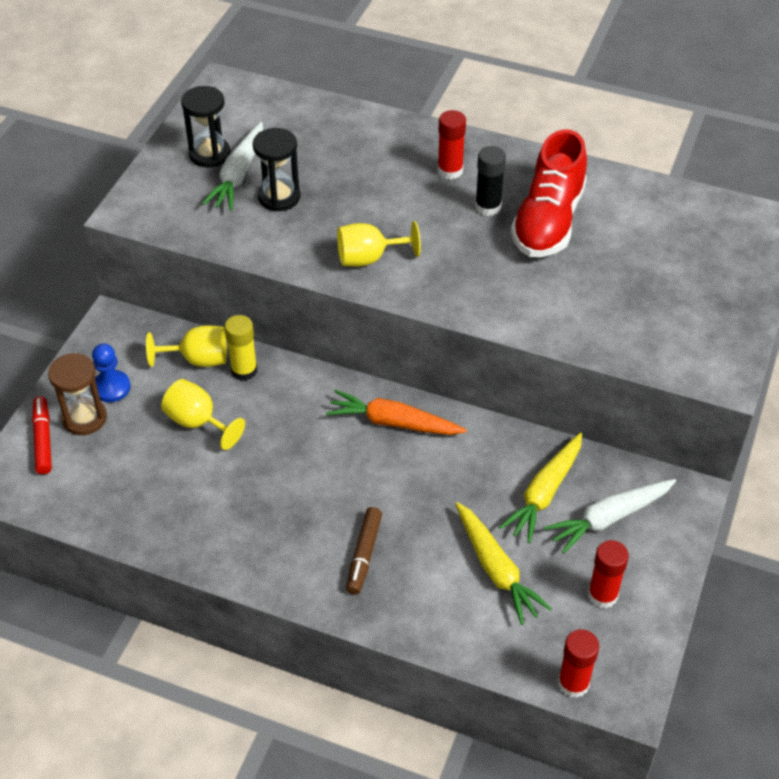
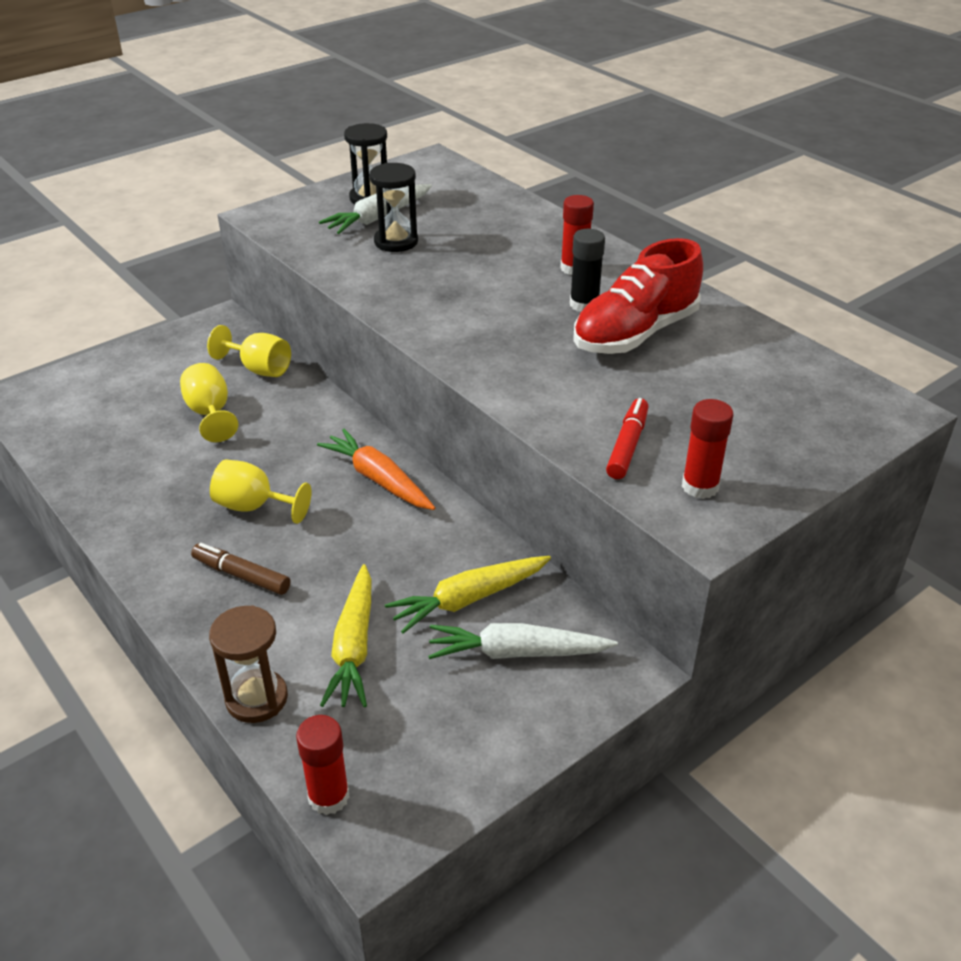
camera: 30 degrees right, 10 degrees down
(43, 440) = (79, 380): red marker -> red marker (627, 446)
(84, 418) = (126, 377): brown hourglass -> brown hourglass (256, 698)
(111, 387) = (170, 363): blue pawn -> none
(244, 370) = (288, 390): yellow glue stick -> none
(364, 554) = (242, 576): brown marker -> brown marker turned 75 degrees clockwise
(369, 258) = (428, 307): yellow goblet -> yellow goblet (254, 507)
(602, 595) = (442, 723): red glue stick -> red glue stick (700, 486)

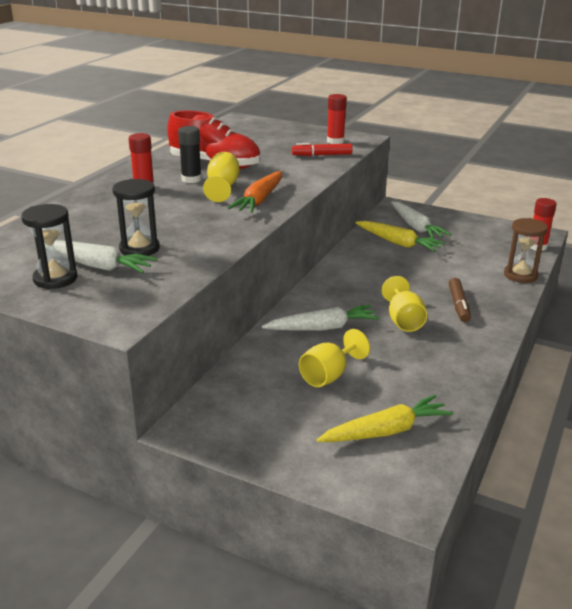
camera: 115 degrees left, 10 degrees down
(259, 369) = (251, 375): yellow goblet -> yellow goblet (222, 188)
(297, 438) = (322, 328): none -> white carrot
(354, 646) = (461, 261): yellow carrot -> yellow carrot (386, 431)
(378, 479) = (335, 288): orange carrot -> orange carrot (259, 200)

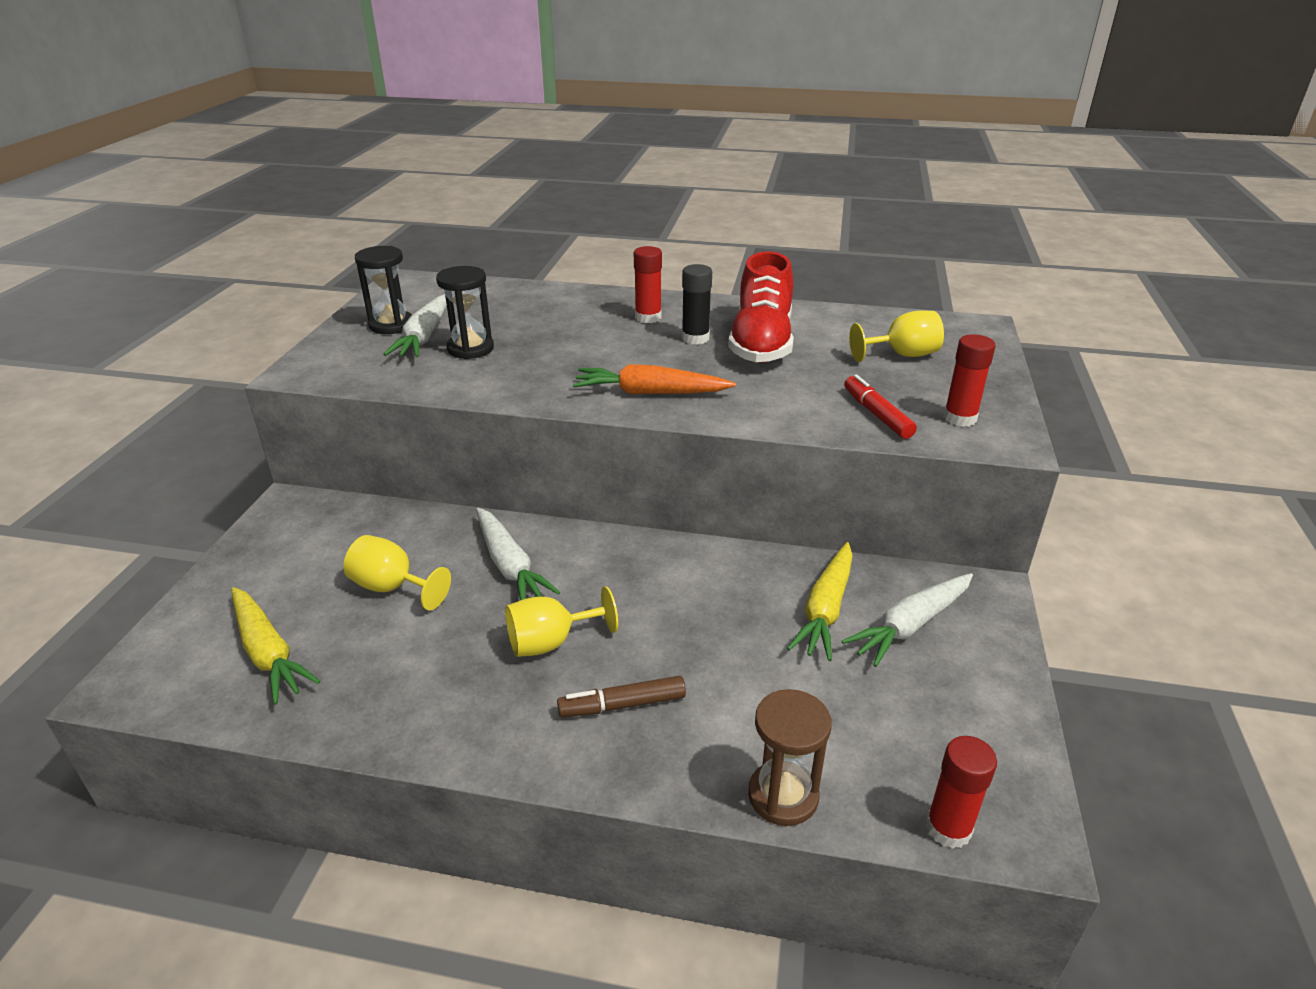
camera: 75 degrees right, 5 degrees up
(222, 188) = (677, 362): yellow goblet -> yellow goblet (902, 355)

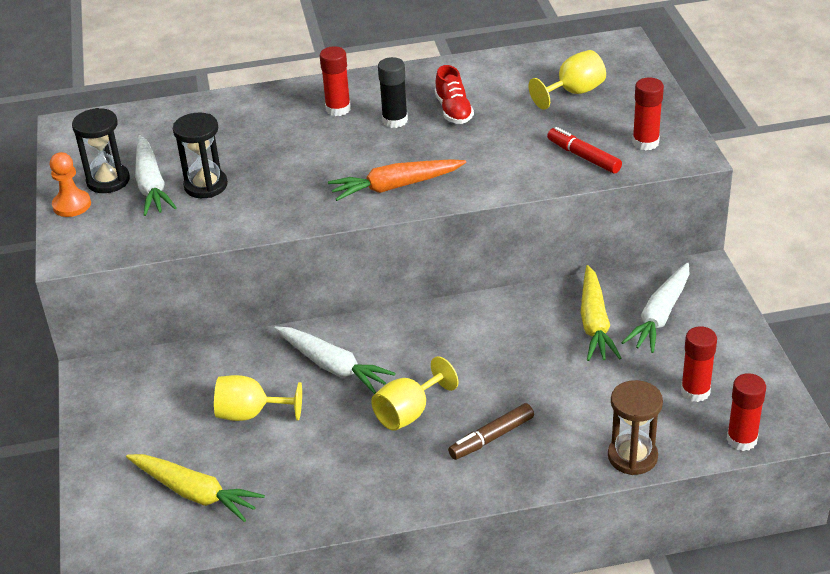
camera: 20 degrees left, 5 degrees up
(342, 336) = (72, 205): none -> orange pawn
(761, 343) = (453, 111): red shoe -> red shoe, size x0.54
(912, 736) = (695, 391): none -> red glue stick

